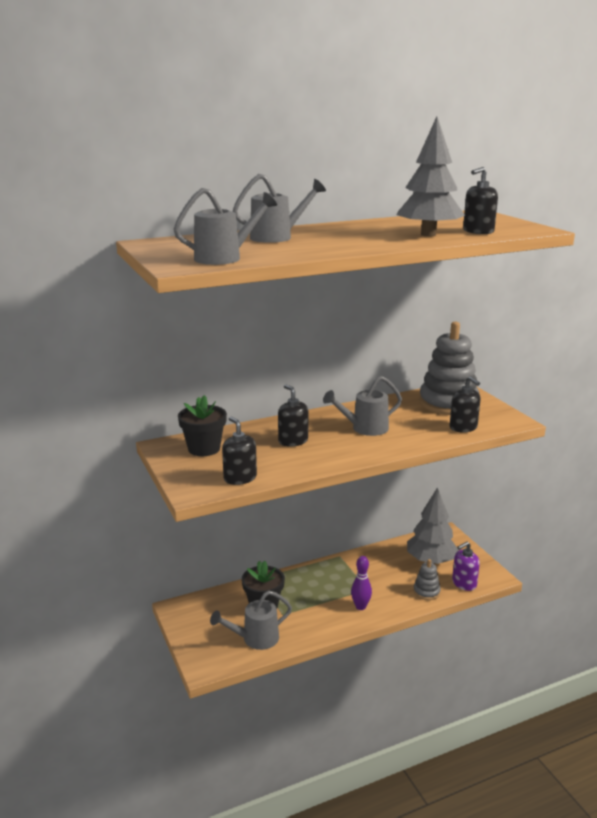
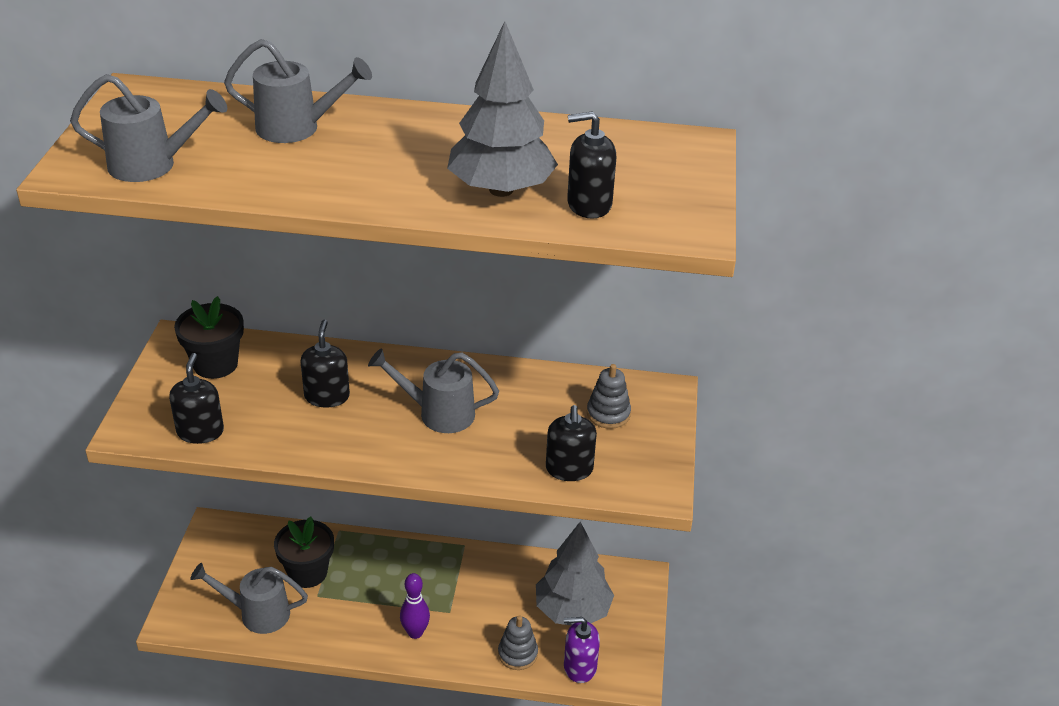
camera: 30 degrees right, 15 degrees up
(448, 403) = (608, 414): grey stacking toy -> grey stacking toy, size x0.47

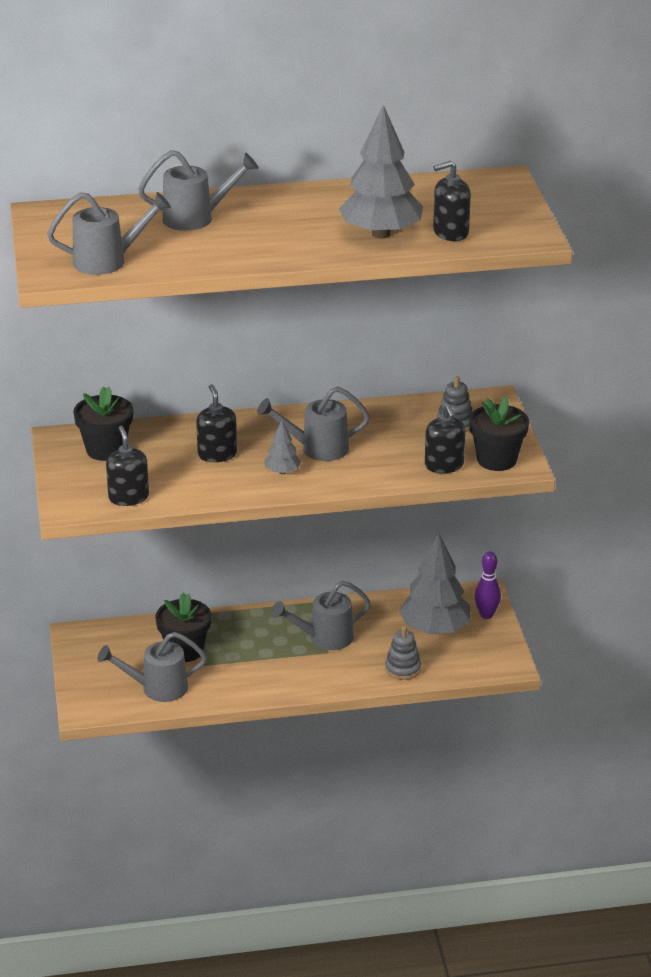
camera: 15 degrees left, 5 degrees down
(384, 436) = (282, 472): none -> grey tree
(415, 633) = (306, 672): purple bowling pin -> purple bowling pin (486, 615)
(454, 593) = (324, 638): none -> grey watering can
(579, 667) = (460, 666): purple soap dispenser -> none
(634, 475) = (496, 460): none -> black flower pot

